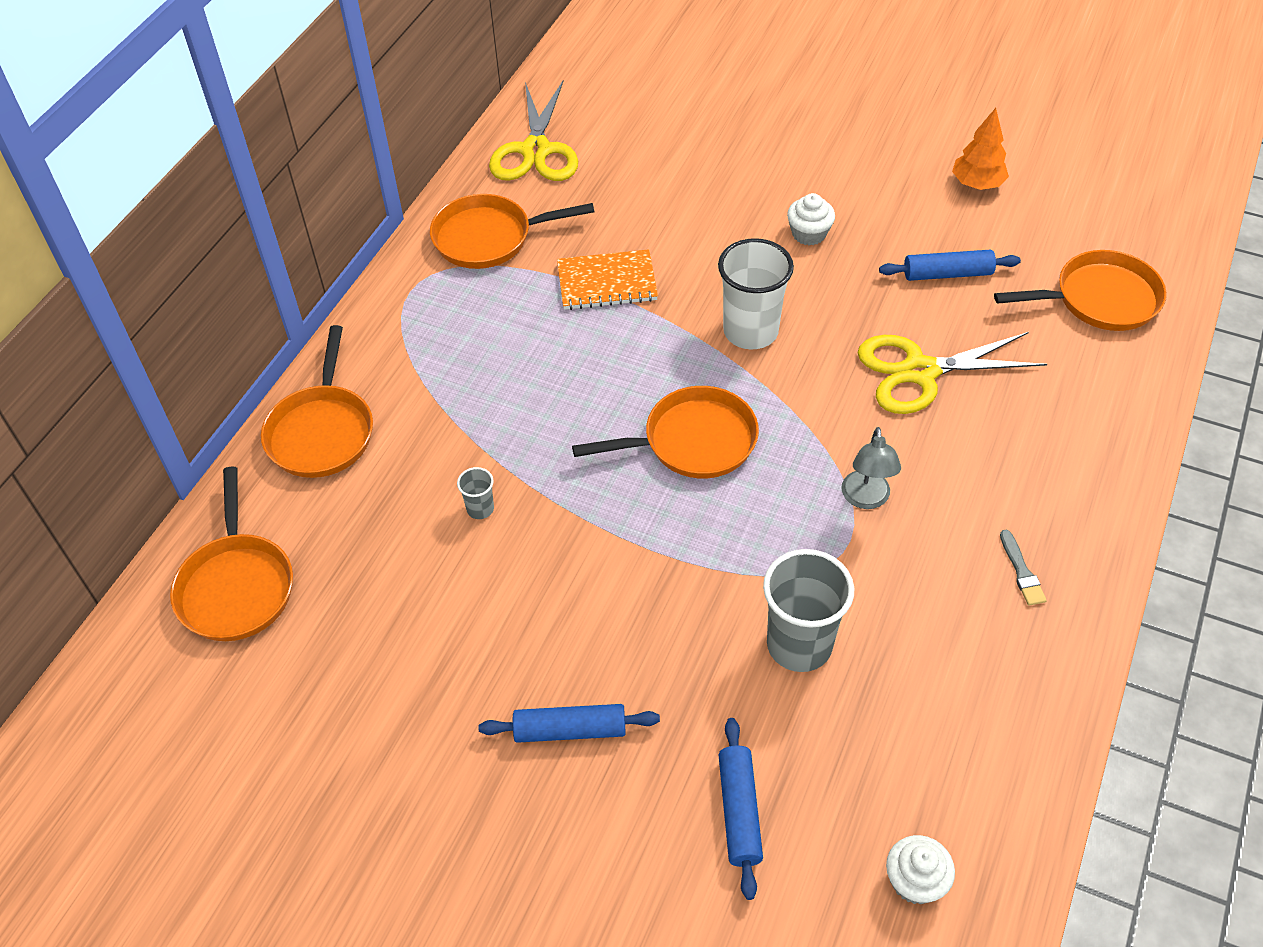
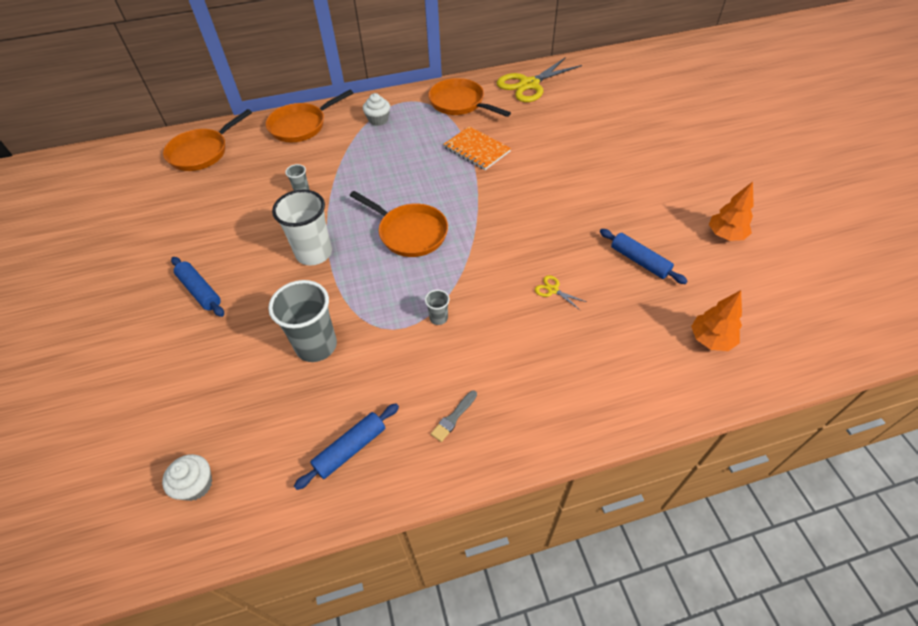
camera: 50 degrees right, 0 degrees up
(739, 811) = (193, 381): blue rolling pin -> blue rolling pin (350, 449)
(750, 331) = (503, 211): white cup -> white cup (314, 253)
(809, 234) = (596, 194): white cupcake -> white cupcake (378, 120)
(866, 499) = (438, 318): grey lamp -> grey cup
(920, 372) = (553, 290): yellow scissors -> yellow scissors, size x0.41
(1099, 299) = (711, 339): orange pan -> orange tree

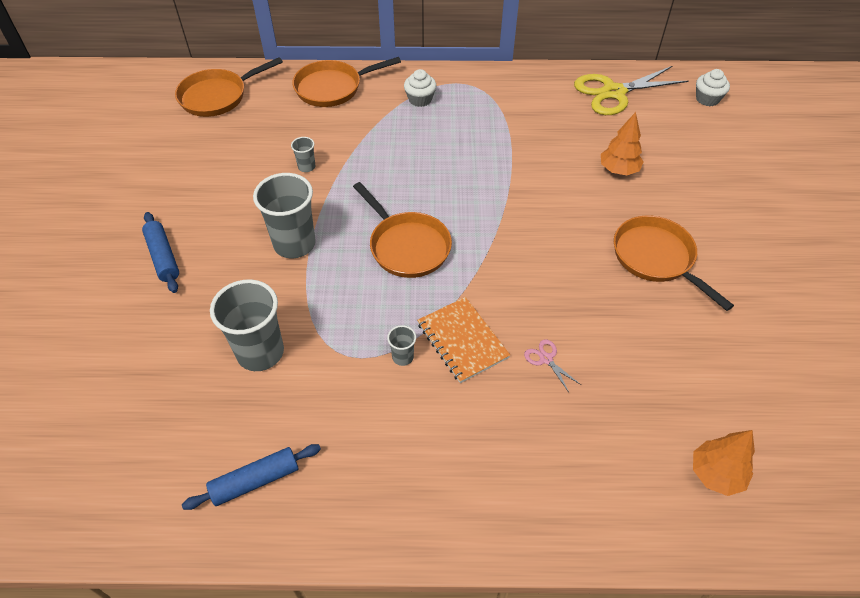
camera: 15 degrees right, 0 degrees up
(196, 485) = (89, 471): white cupcake -> white cupcake (707, 99)
(314, 253) = (294, 244): white cup -> grey cup
(453, 417) = (377, 479): grey brush -> none
(460, 103) = (521, 99): orange pan -> orange pan (656, 258)
(476, 150) = (520, 162): orange notebook -> orange notebook (462, 340)
(553, 290) = (546, 359): yellow scissors -> pink scissors
(639, 261) = (665, 351): blue rolling pin -> none
(725, 235) = (788, 345): orange tree -> orange tree (618, 170)

